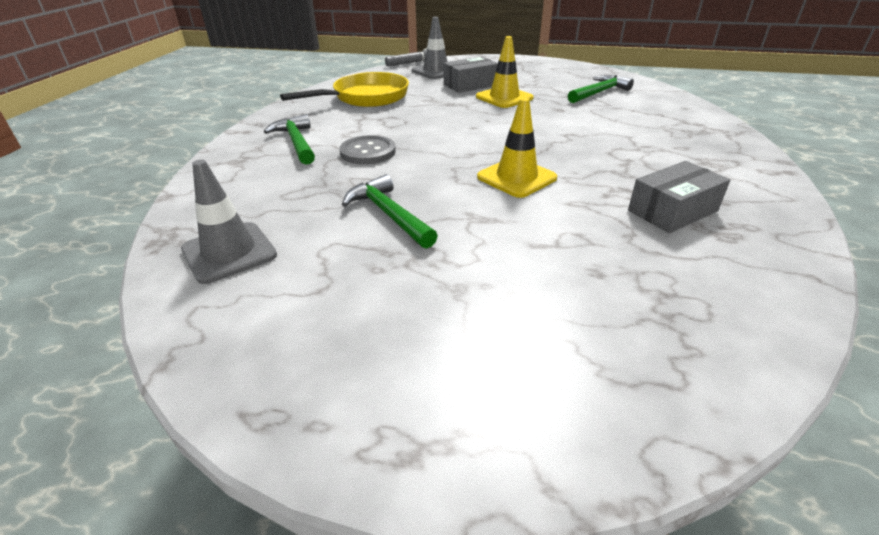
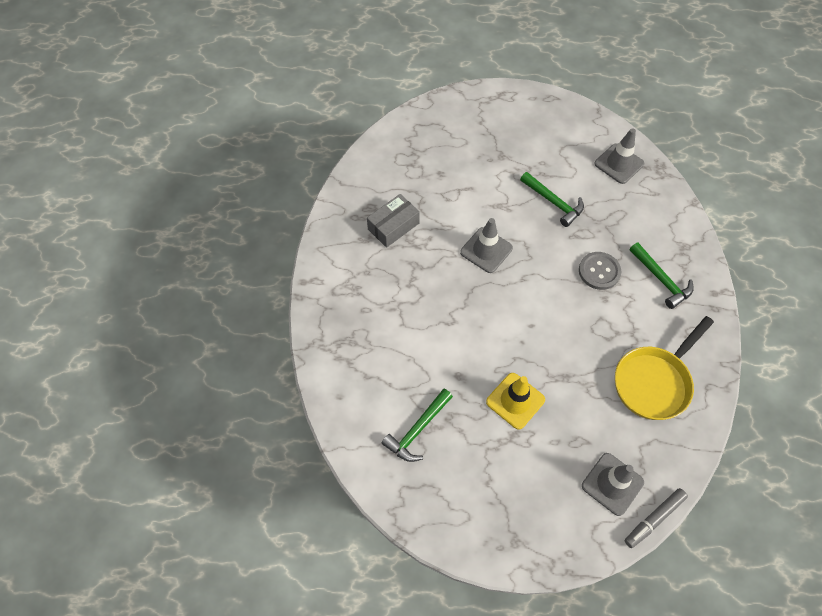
camera: 170 degrees right, 25 degrees up
(470, 85) = (558, 436): grey box -> none
(516, 178) = (486, 250): yellow traffic cone -> grey traffic cone

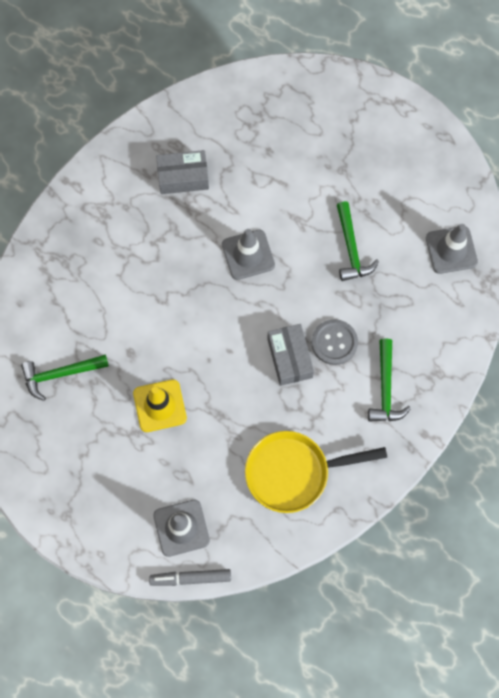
camera: 35 degrees right, 10 degrees up
(578, 302) = (289, 358): none -> grey box

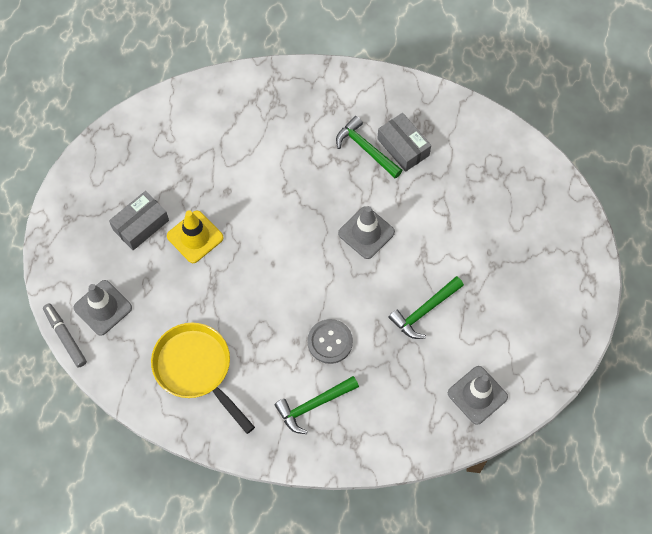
camera: 60 degrees right, 5 degrees down
(60, 374) = (179, 151): green hammer -> green hammer (366, 149)
(289, 358) = (294, 313): grey box -> grey box (141, 225)

